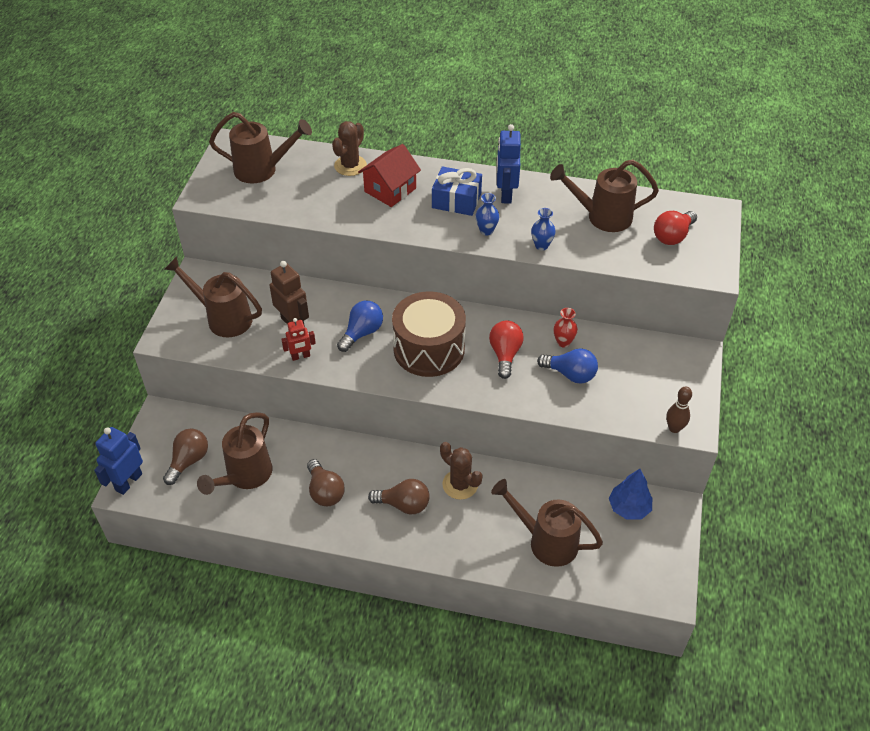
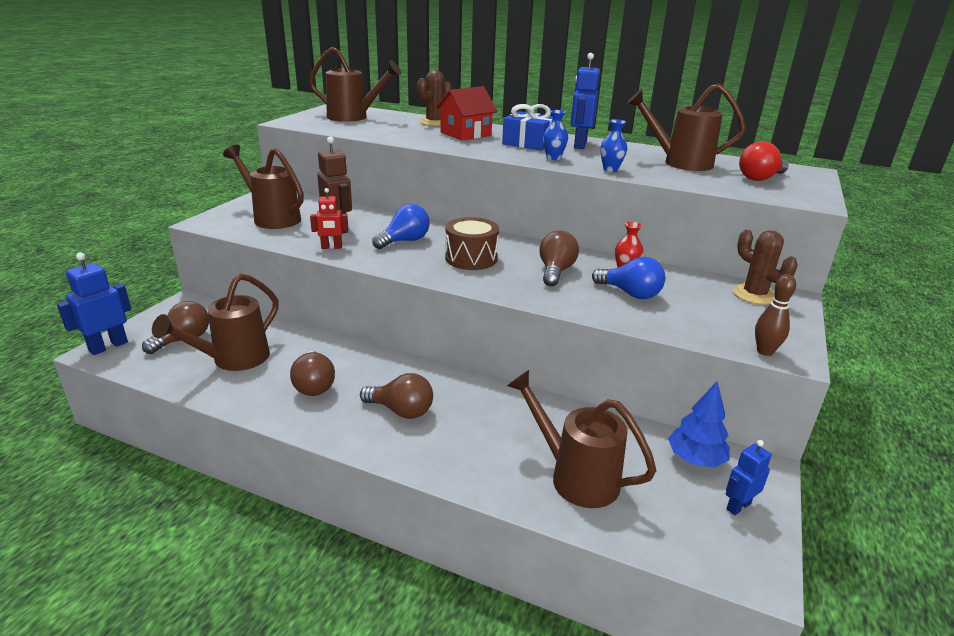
camera: 10 degrees right, 20 degrees down
(429, 349) = (471, 258): brown drum -> brown drum, size x0.65
(460, 484) = (477, 403): brown cactus -> brown cactus (754, 295)
(505, 354) = (555, 271): red light bulb -> brown light bulb
(658, 544) = (738, 506): none -> blue robot

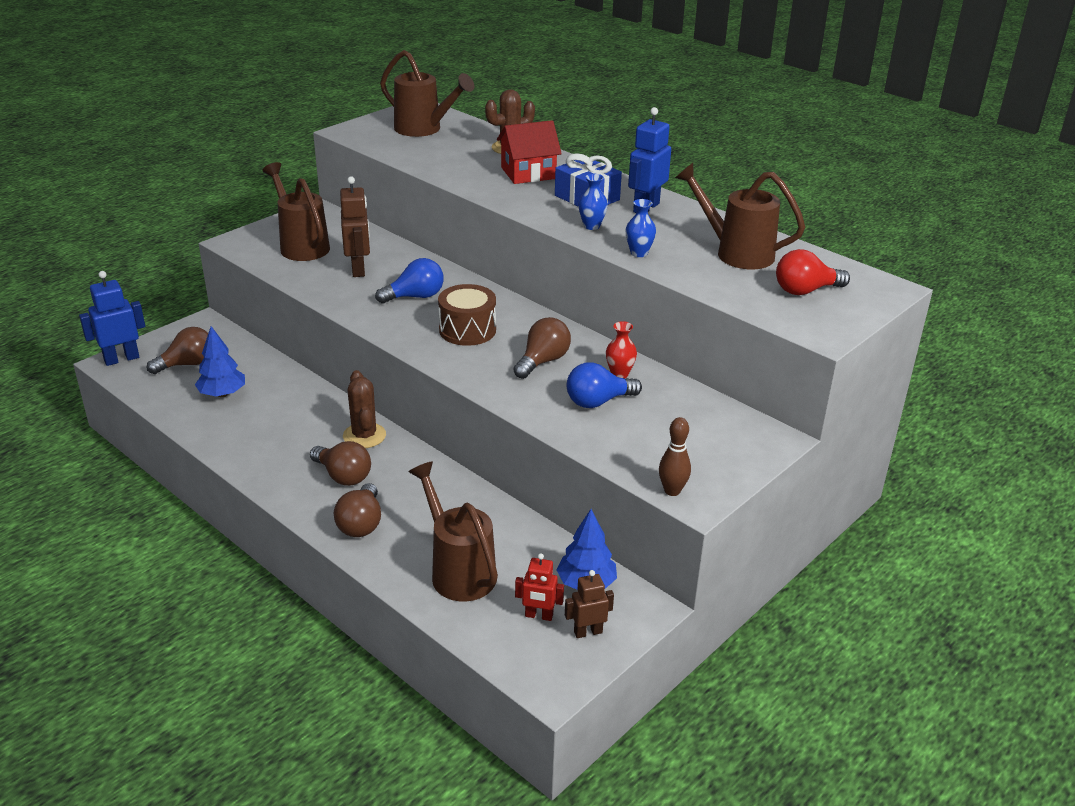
camera: 20 degrees right, 5 degrees up
(234, 359) = (222, 394): brown watering can -> blue tree
(314, 385) = (280, 435): brown light bulb -> brown light bulb (361, 524)
(331, 247) = (337, 293): red robot -> red robot (539, 616)
(630, 293) = (598, 402): blue light bulb -> blue light bulb turned 105 degrees clockwise
(738, 506) = (588, 632): blue robot -> brown robot
(754, 295) = (736, 428): brown cactus -> brown cactus (364, 436)

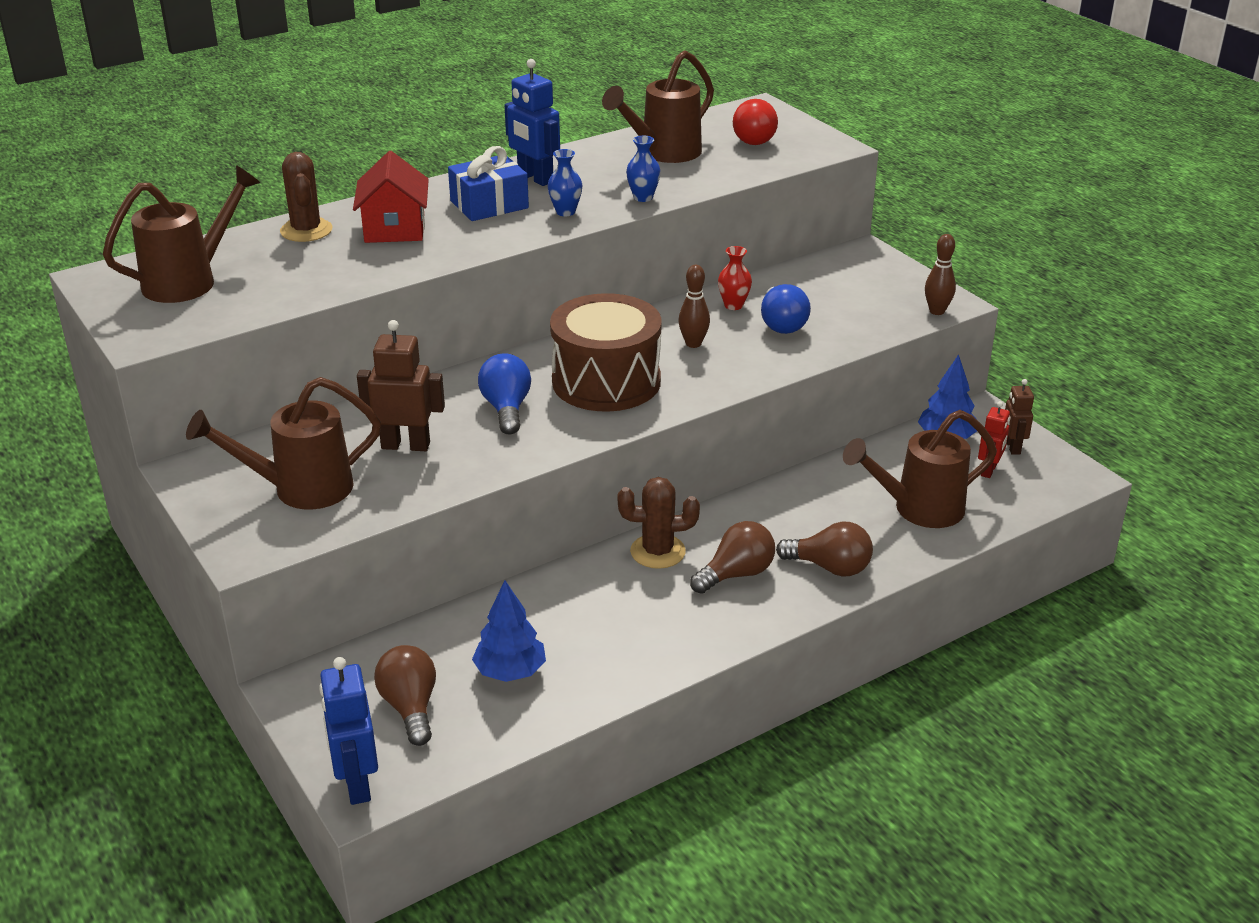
camera: 75 degrees left, 0 degrees up
(467, 330) = (606, 381): brown drum -> brown drum, size x1.53
(543, 361) = (693, 344): brown light bulb -> brown bowling pin

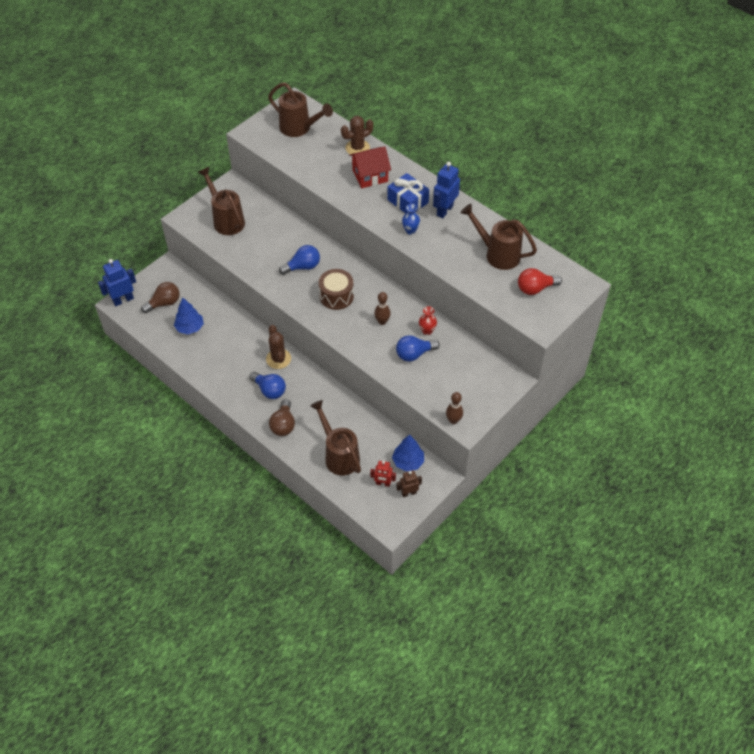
camera: 75 degrees right, 20 degrees up
(406, 445) = (265, 242): brown robot -> none
(606, 381) = (336, 296): brown drum -> brown drum, size x0.65
(643, 197) = (438, 256): blue vase -> none
(736, 574) = (269, 390): brown light bulb -> blue light bulb

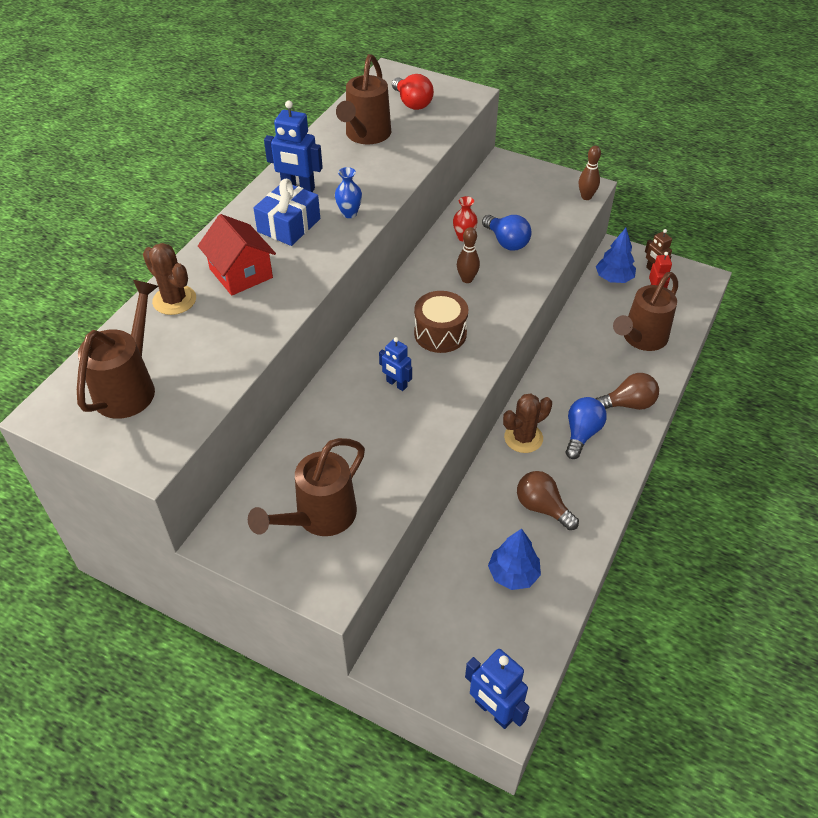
camera: 105 degrees left, 5 degrees down
(164, 303) = (476, 634): brown light bulb -> brown light bulb (542, 507)
(303, 267) = (396, 384): blue light bulb -> blue robot

